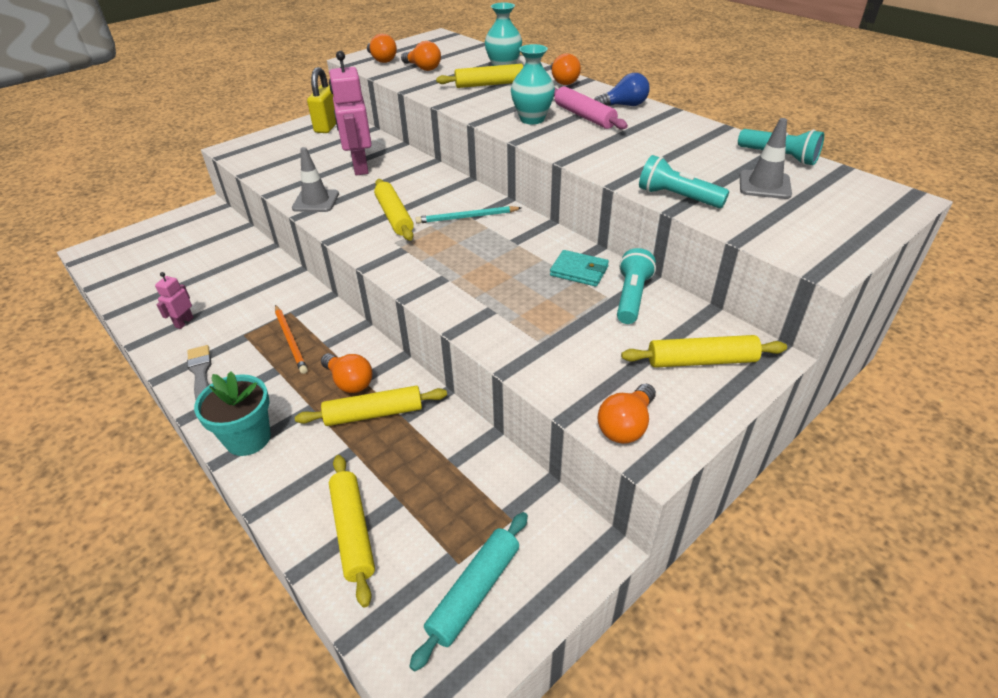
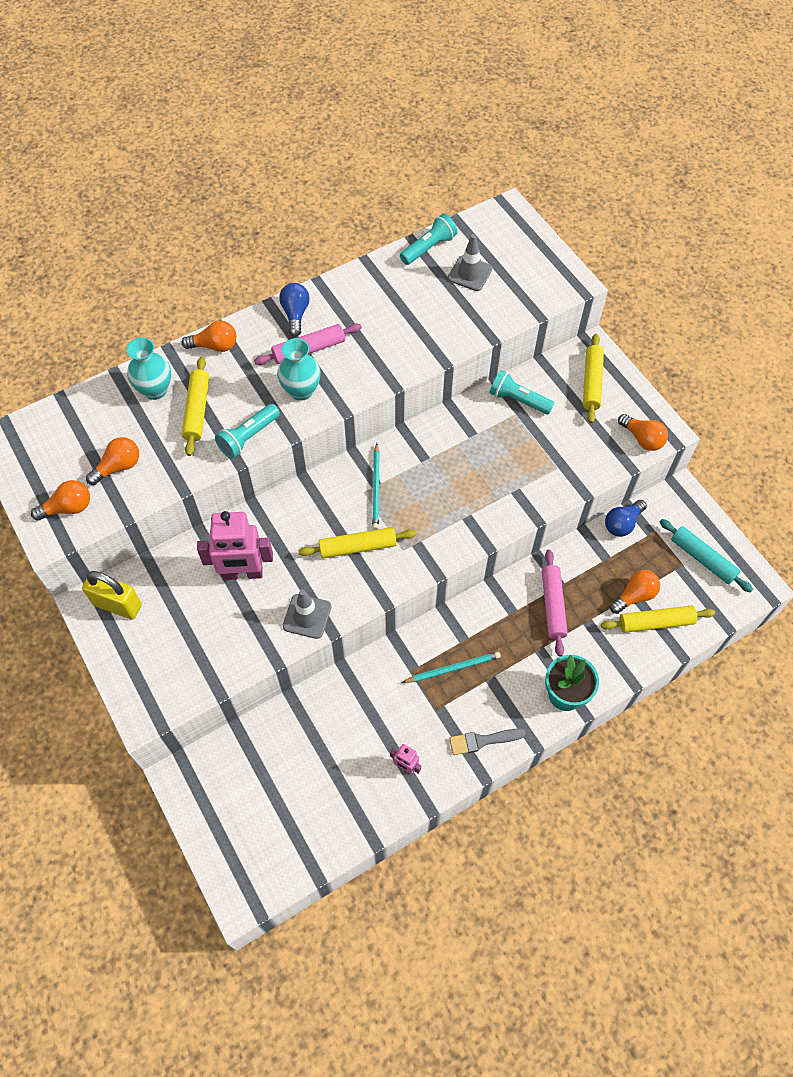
camera: 80 degrees left, 20 degrees up
(290, 340) = (453, 668): orange pencil -> turquoise pencil
(349, 382) = (515, 621): orange light bulb -> orange light bulb (634, 596)
(374, 414) = (553, 605): yellow rolling pin -> pink rolling pin
(514, 476) = (622, 523): none -> blue light bulb
(579, 271) = (478, 424): turquoise wallet -> none
(677, 197) = (475, 330): turquoise flashlight -> turquoise flashlight (248, 437)

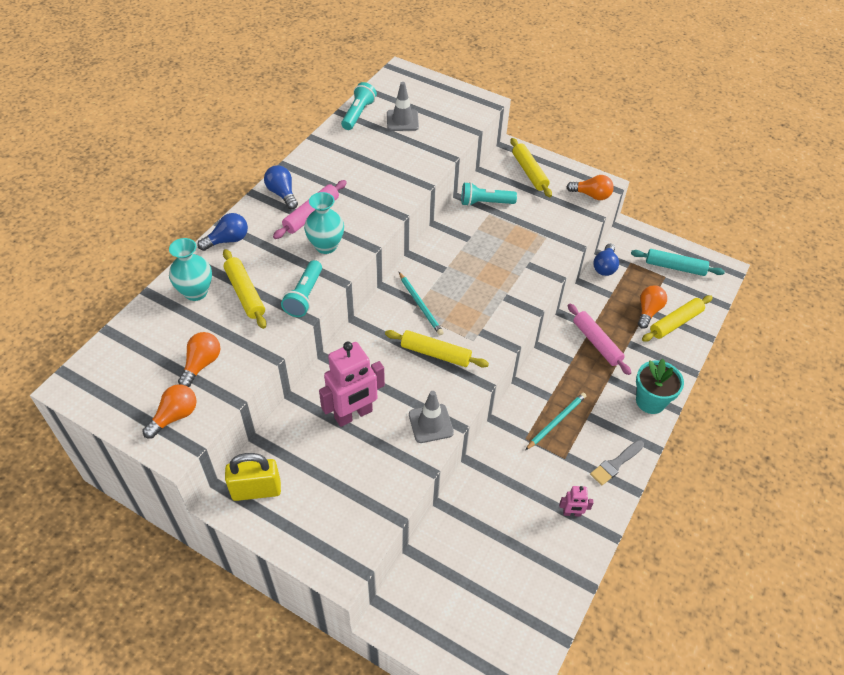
camera: 30 degrees left, 10 degrees down
(215, 346) = (227, 240): orange light bulb -> blue light bulb
(357, 547) = (435, 353): yellow rolling pin -> yellow rolling pin turned 60 degrees clockwise

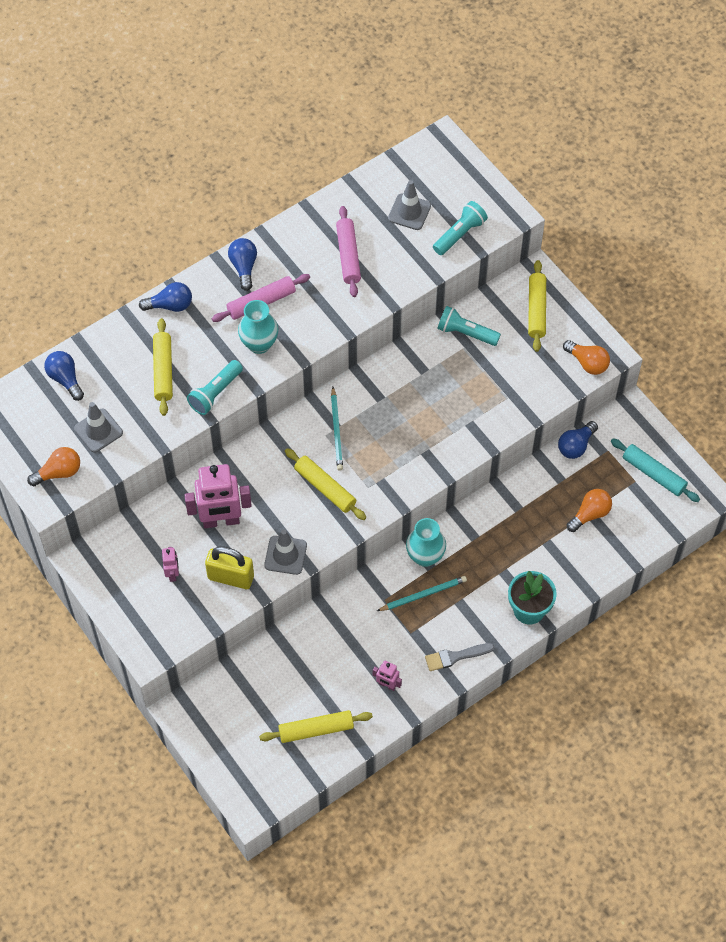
camera: 25 degrees right, 10 degrees up
(148, 330) = (65, 379): none -> blue light bulb
(196, 292) = (120, 354): turquoise vase -> turquoise vase (425, 556)
(202, 364) = (98, 430): orange light bulb -> grey traffic cone
(256, 490) = (108, 559): yellow padlock -> yellow padlock (231, 577)
(329, 480) = (172, 573): none -> pink robot
(358, 114) = (366, 187): turquoise flashlight -> turquoise flashlight (459, 234)
(597, 343) = (513, 529): pink rolling pin -> pink rolling pin (348, 256)
(675, 323) = (610, 537): yellow rolling pin -> yellow rolling pin (316, 730)

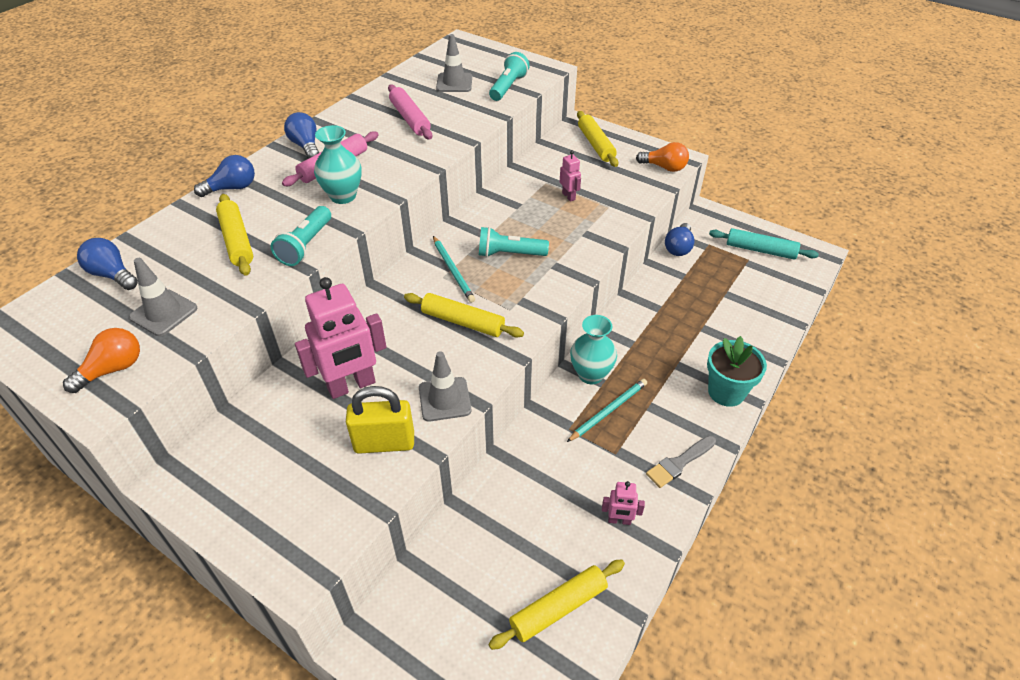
camera: 20 degrees left, 15 degrees down
(172, 573) = (305, 461): pink robot -> pink robot (569, 196)
(466, 333) = (542, 172): turquoise flashlight -> turquoise flashlight (509, 254)
(590, 514) = (727, 294): orange light bulb -> none

